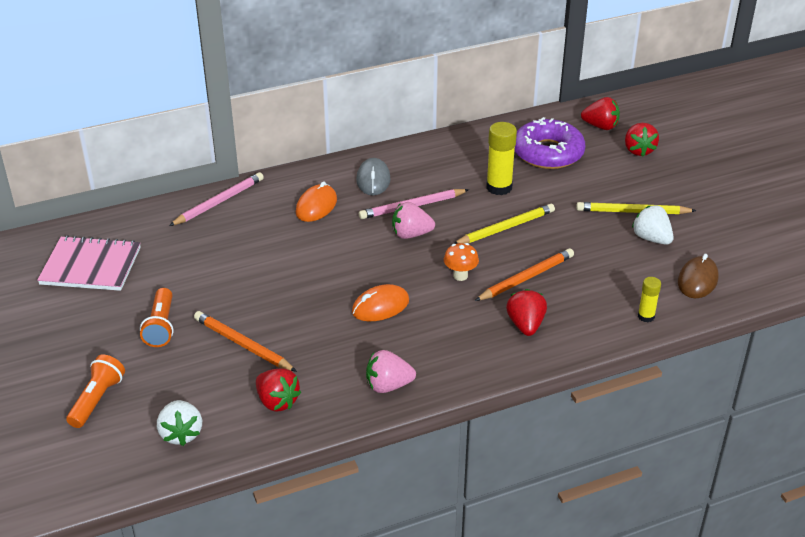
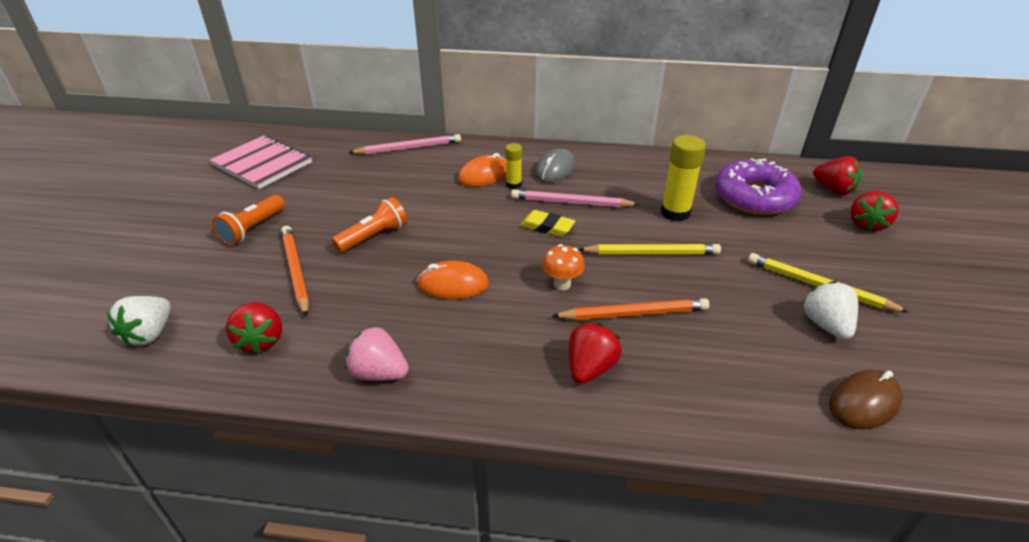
camera: 30 degrees right, 0 degrees up
(97, 400) = (132, 271): orange flashlight -> orange flashlight (374, 236)
(411, 234) = (547, 227): pink strawberry -> yellow eraser
(646, 316) = (757, 422): yellow glue stick -> yellow glue stick (513, 184)

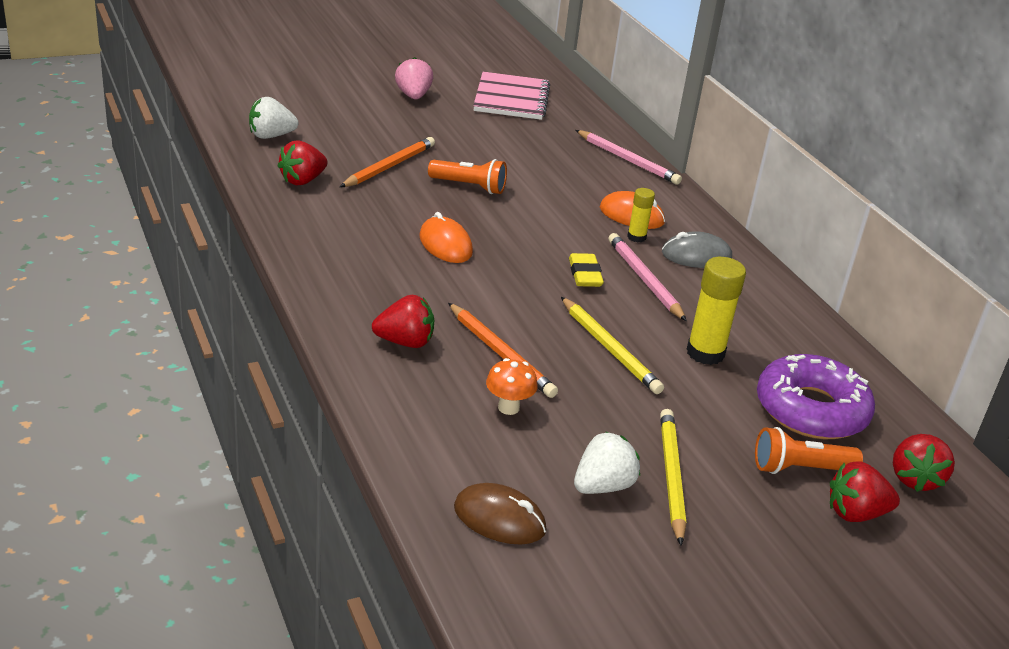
camera: 55 degrees right, 5 degrees down
(253, 229) = (420, 129): orange flashlight -> orange flashlight (800, 468)
(379, 373) = (313, 241): pink strawberry -> pink strawberry (413, 96)
(562, 284) = (503, 303): orange mushroom -> orange mushroom (508, 407)

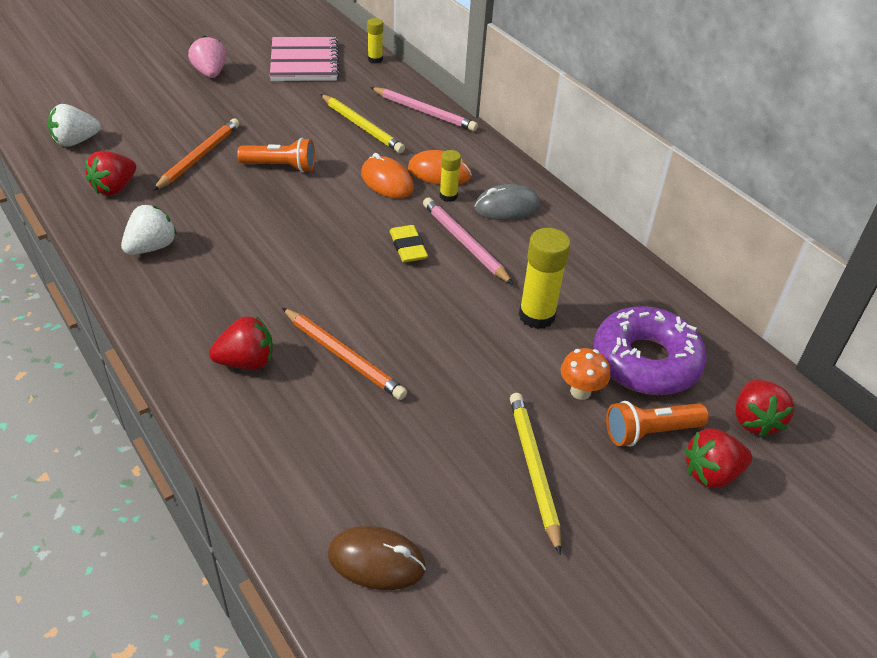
camera: 10 degrees left, 10 degrees up
(445, 245) = (268, 238): orange mouse -> orange mouse (387, 181)
(508, 407) = (362, 420): orange mushroom -> orange mushroom (580, 391)
(586, 106) = (375, 59): none -> yellow glue stick
(603, 486) = (470, 496): white strawberry -> white strawberry (151, 247)
(610, 349) = (447, 329): yellow pencil -> yellow pencil (362, 126)

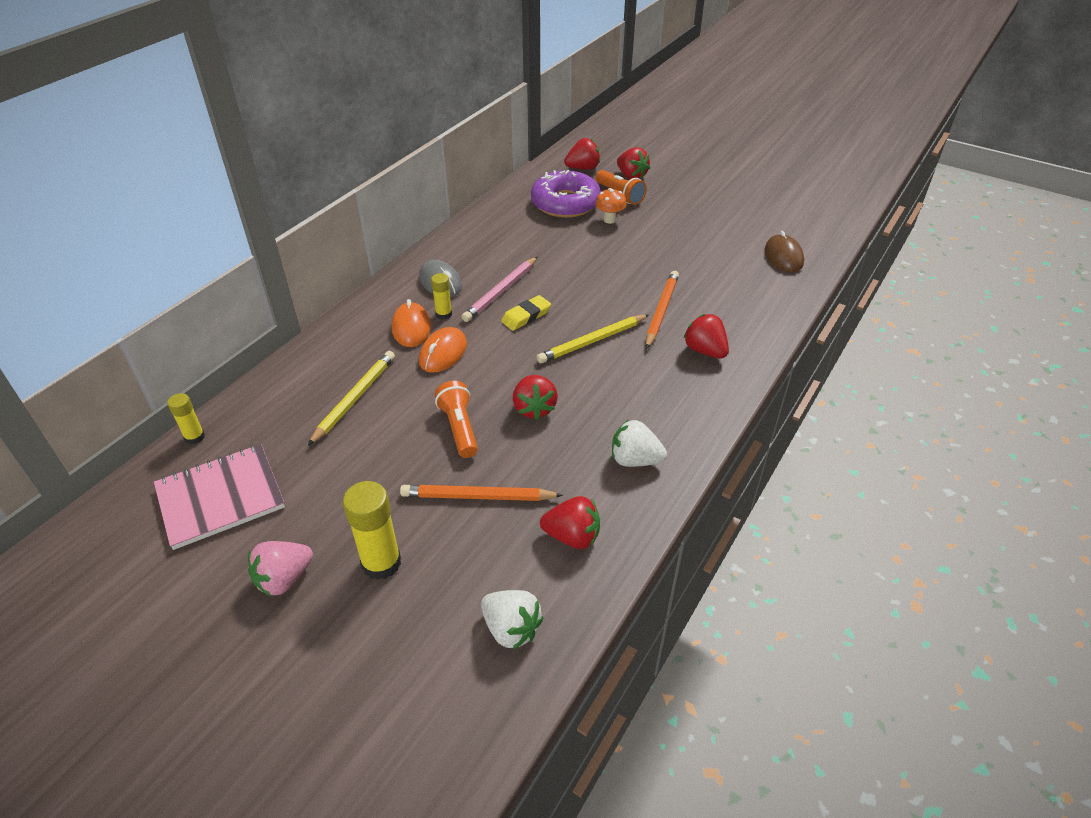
camera: 110 degrees left, 0 degrees up
(267, 211) = (534, 408): none -> red strawberry
(424, 112) = (305, 365): pink pencil -> none
(533, 469) = (680, 224): yellow pencil -> yellow pencil (592, 341)
(537, 316) = (557, 246): yellow glue stick -> yellow glue stick (381, 563)

